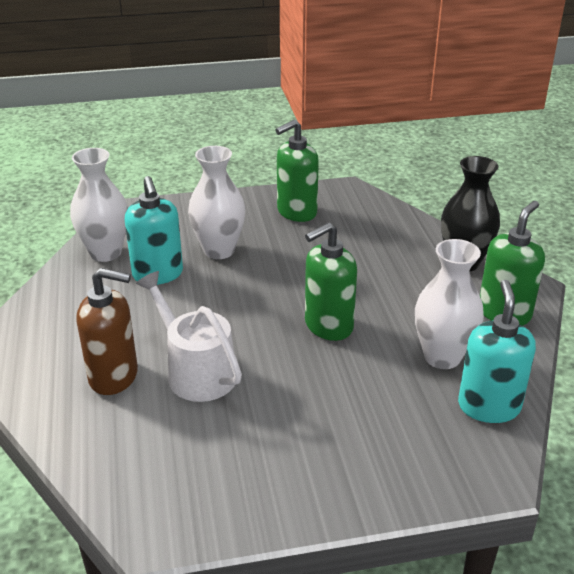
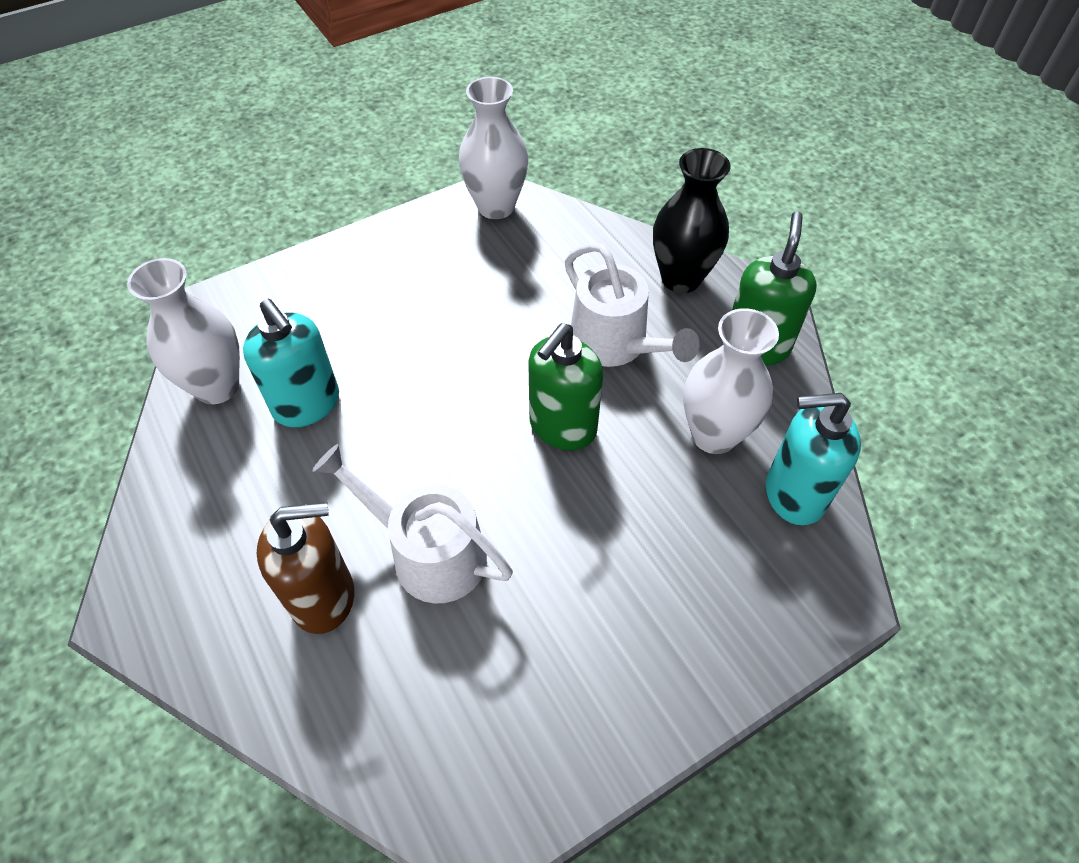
camera: 20 degrees left, 20 degrees up
(219, 250) = (372, 340): white vase -> white vase (496, 207)
(296, 212) = (445, 248): green soap dispenser -> none
(392, 289) = (615, 344): none -> white watering can
(488, 406) = (793, 494): turquoise soap dispenser -> turquoise soap dispenser turned 75 degrees counterclockwise

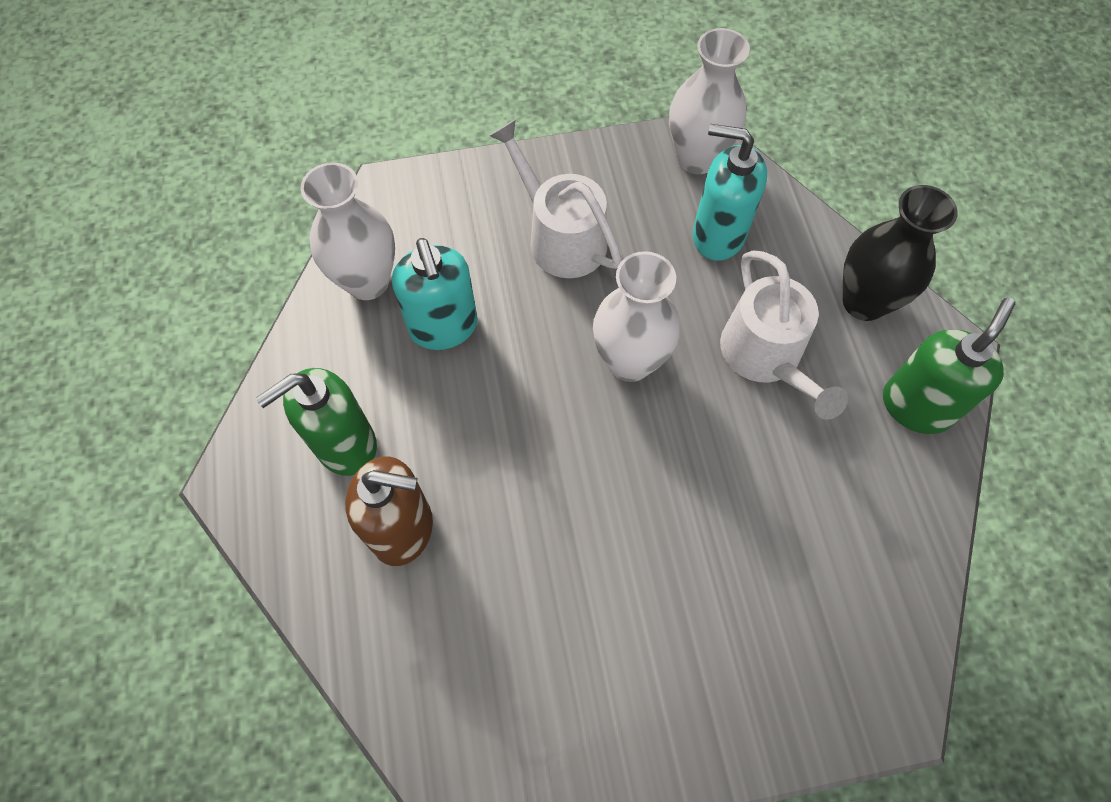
camera: 20 degrees right, 10 degrees up
(428, 553) = (509, 519): white watering can -> white watering can (560, 237)
(562, 427) = (680, 431): green soap dispenser -> green soap dispenser (345, 445)
(714, 435) = (831, 491): white vase -> white vase (630, 361)
(793, 494) = (889, 584): turquoise soap dispenser -> turquoise soap dispenser (717, 235)

